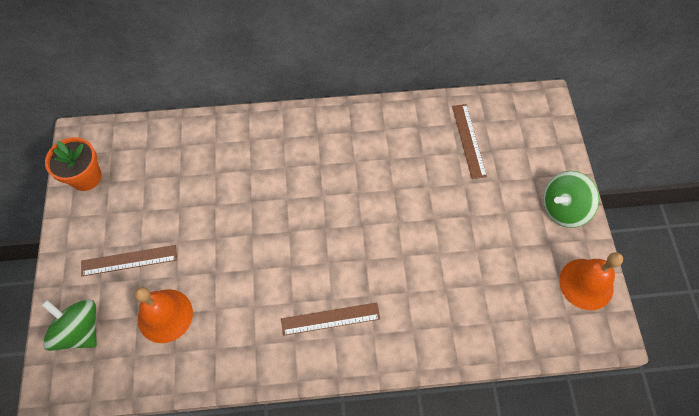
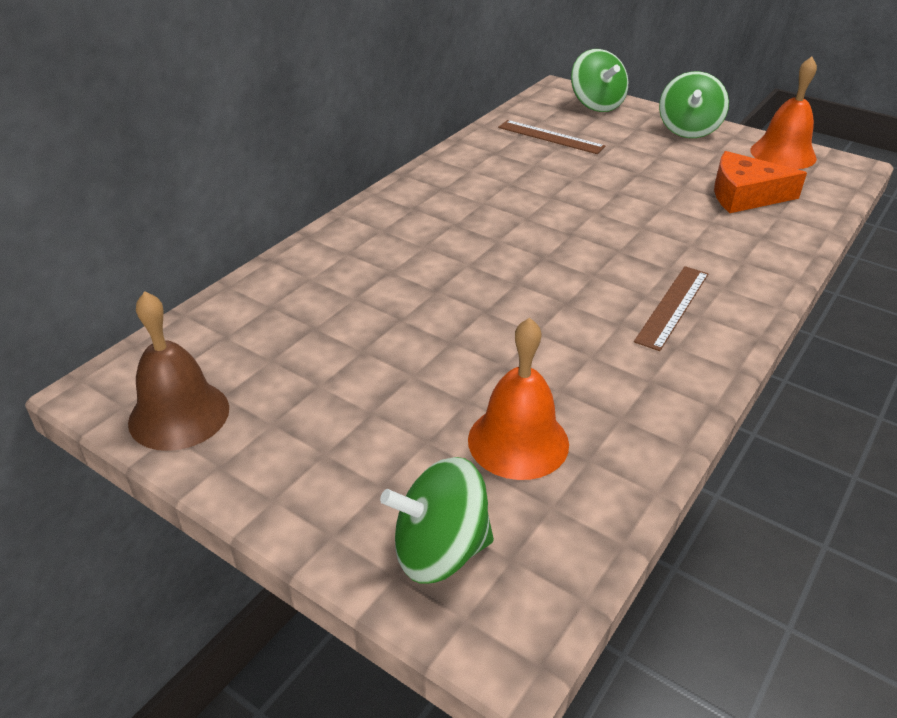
camera: 50 degrees left, 25 degrees down
(86, 177) = (179, 414): orange flower pot -> brown bell
(129, 260) = (383, 436): brown ruler -> none
(499, 290) = (744, 195): none -> orange cheese
(544, 135) = (596, 104): none -> green spinning top

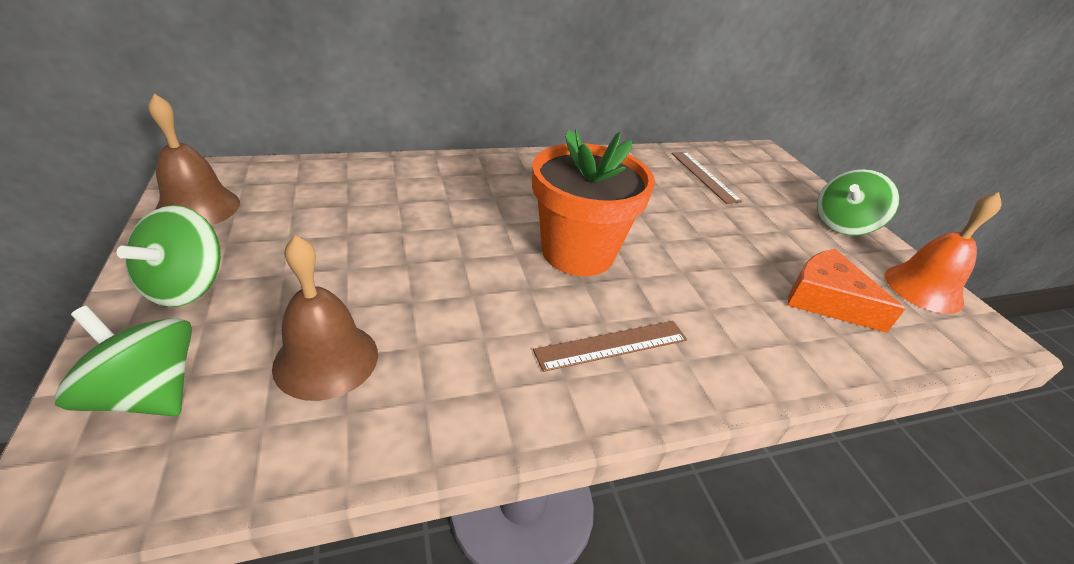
camera: 35 degrees right, 0 degrees up
(518, 441) = (326, 359): orange bell -> brown bell
(557, 255) = (577, 253): none -> orange flower pot
(596, 104) = (779, 173): green spinning top -> green spinning top (187, 286)

